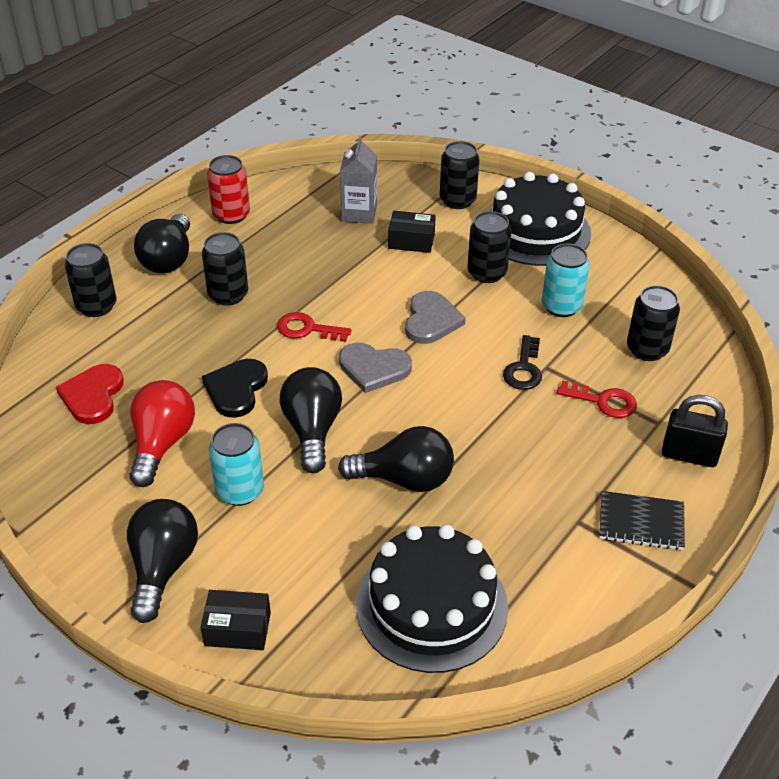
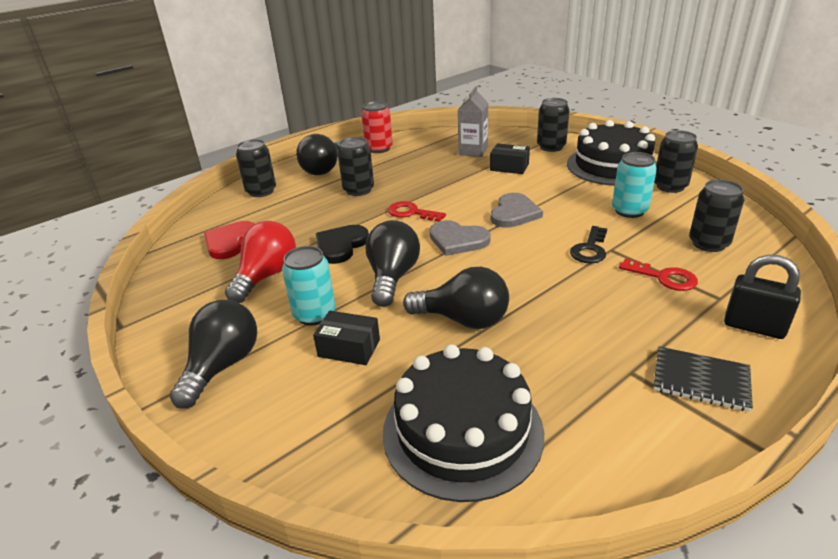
camera: 15 degrees right, 10 degrees down
(237, 629) = (264, 427): black box -> black box (349, 348)
(487, 273) = (567, 187): black can -> black can (670, 186)

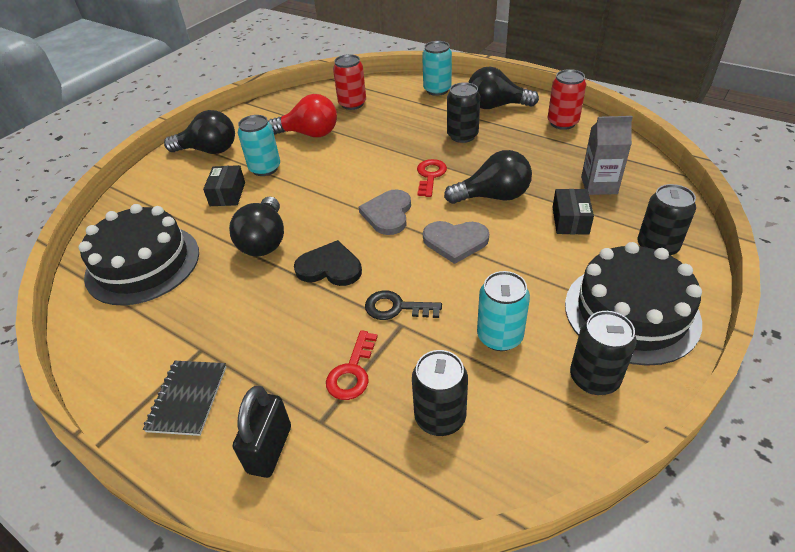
camera: 75 degrees right, 10 degrees up
(230, 242) = (352, 104): red heart -> red can
(261, 191) = (437, 90): black can -> turquoise can
(341, 245) = (360, 153): black heart -> black heart (330, 267)
(392, 277) = (319, 191): black light bulb -> black light bulb (493, 196)

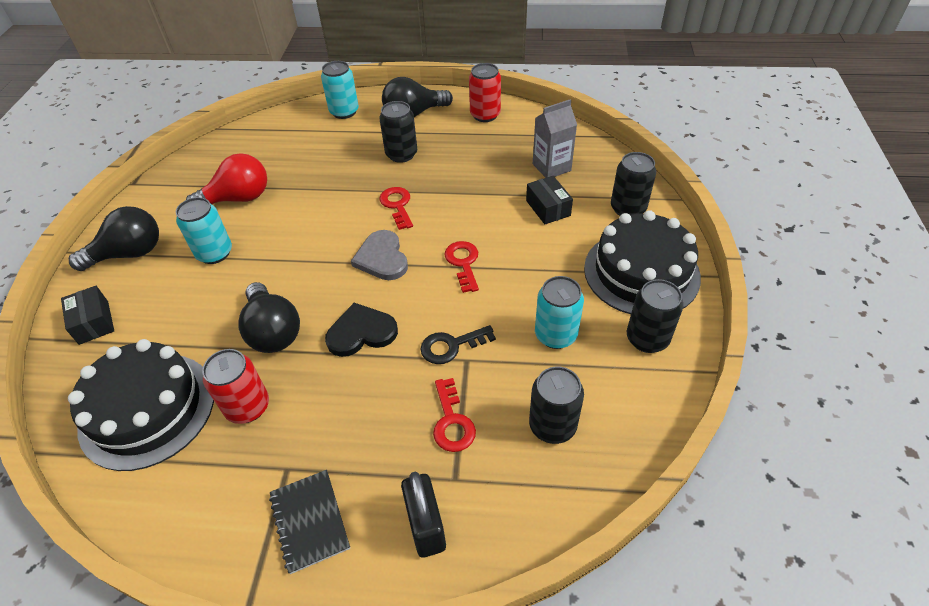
camera: 30 degrees left, 5 degrees up
(227, 194) = (191, 296): black box -> black box (94, 322)
(352, 104) = (263, 151): red can -> red can (248, 407)
(455, 241) = (463, 263): grey heart -> red key
(493, 196) = (469, 207): black light bulb -> none

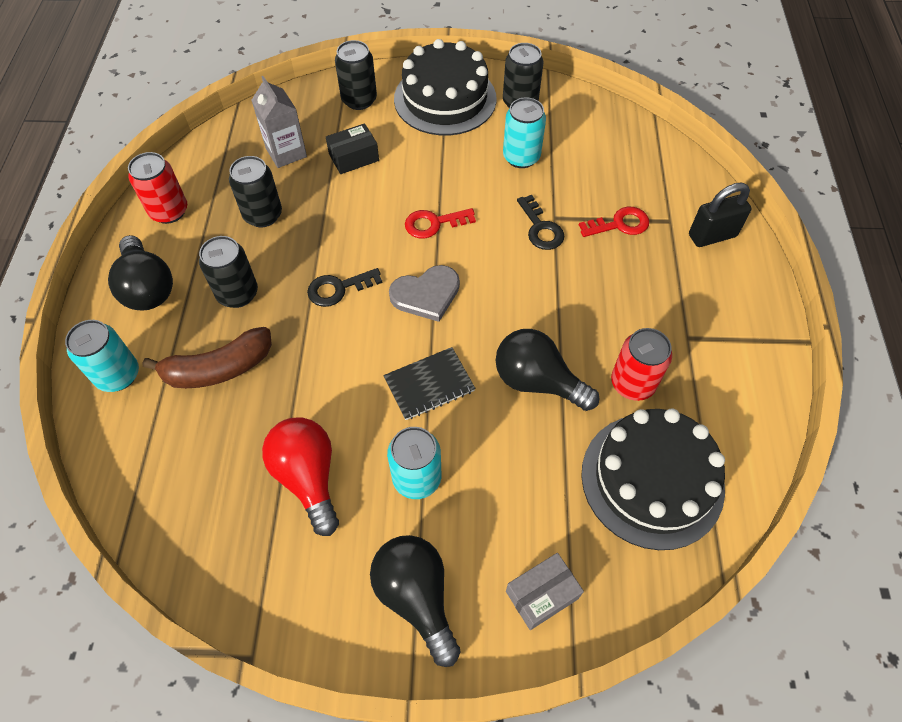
camera: 95 degrees left, 10 degrees up
(94, 322) = (542, 594): black box -> grey box
(273, 331) = (537, 381): black light bulb -> black light bulb turned 120 degrees counterclockwise
(309, 521) = (728, 311): black notebook -> black notebook (429, 385)
(338, 152) = (219, 368): none -> brown banana
(361, 332) = (531, 300): black heart -> none
(397, 205) = (338, 289): red key -> black key
(552, 426) = (612, 162): black can -> black can (263, 215)

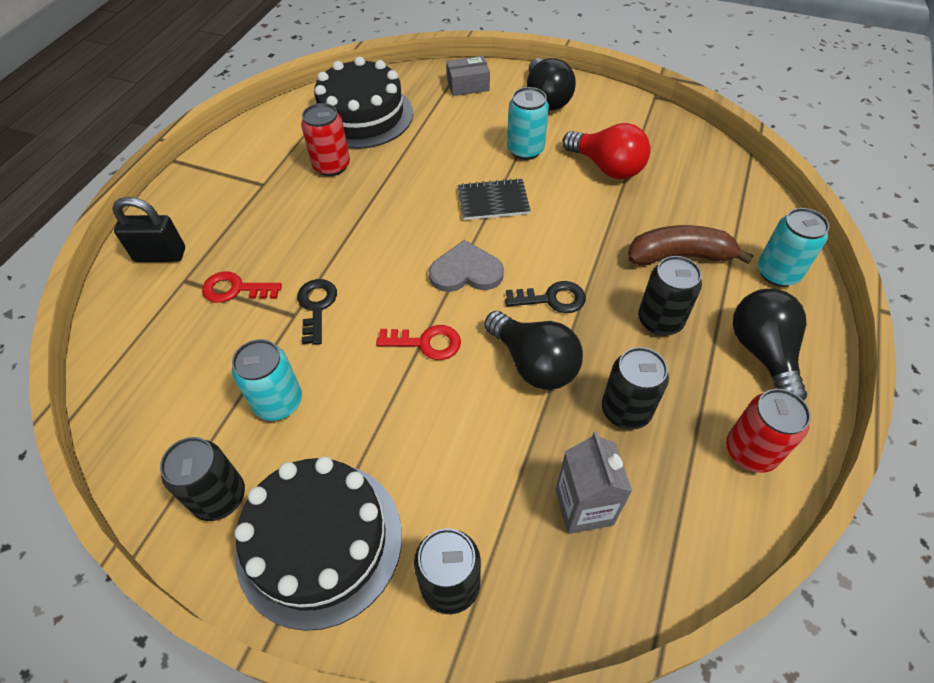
camera: 160 degrees left, 5 degrees down
(308, 477) = (607, 167): red light bulb -> red light bulb turned 45 degrees counterclockwise
(354, 157) = (490, 468): black box -> none
(537, 381) = (404, 184): black light bulb -> black light bulb (533, 364)

